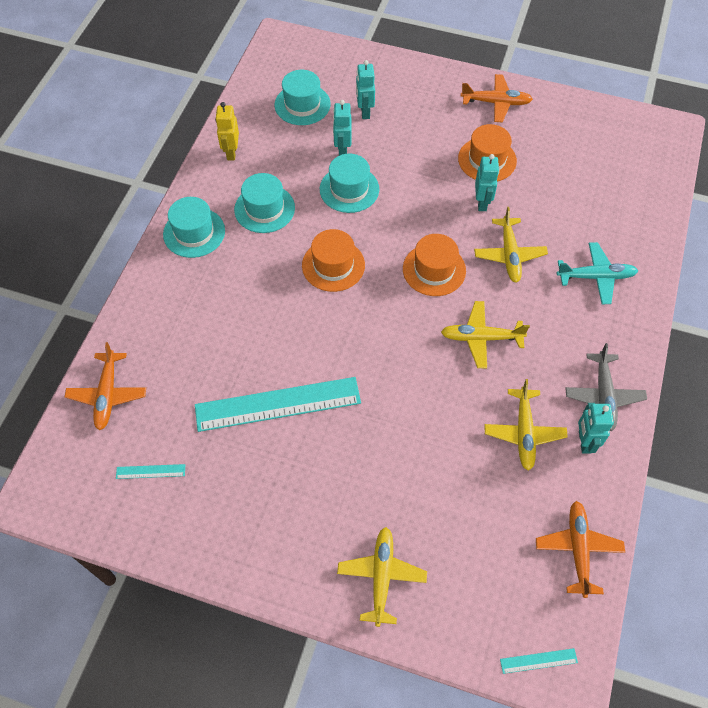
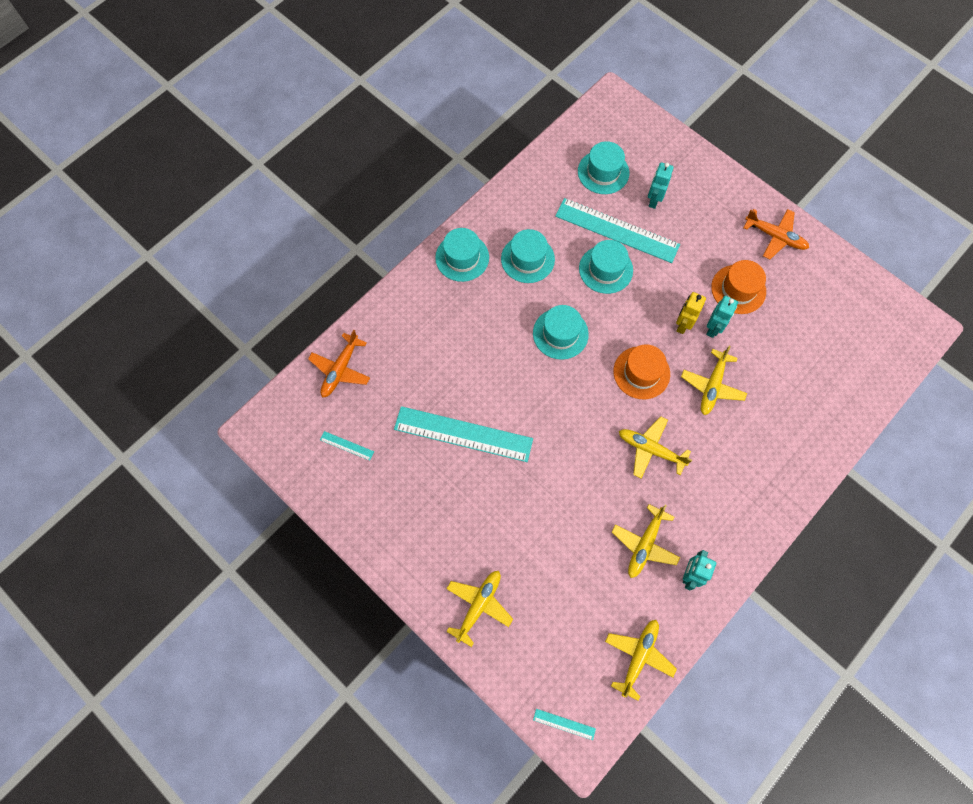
camera: 25 degrees right, 10 degrees up
(231, 152) = (523, 195): yellow robot -> yellow robot (682, 324)
(333, 265) = (560, 333): orange hat -> turquoise hat
(342, 150) = (617, 230): turquoise robot -> turquoise ruler
(578, 549) = (638, 656): orange plane -> yellow plane
(596, 277) = (776, 438): turquoise plane -> none
(603, 395) = (726, 543): grey plane -> none

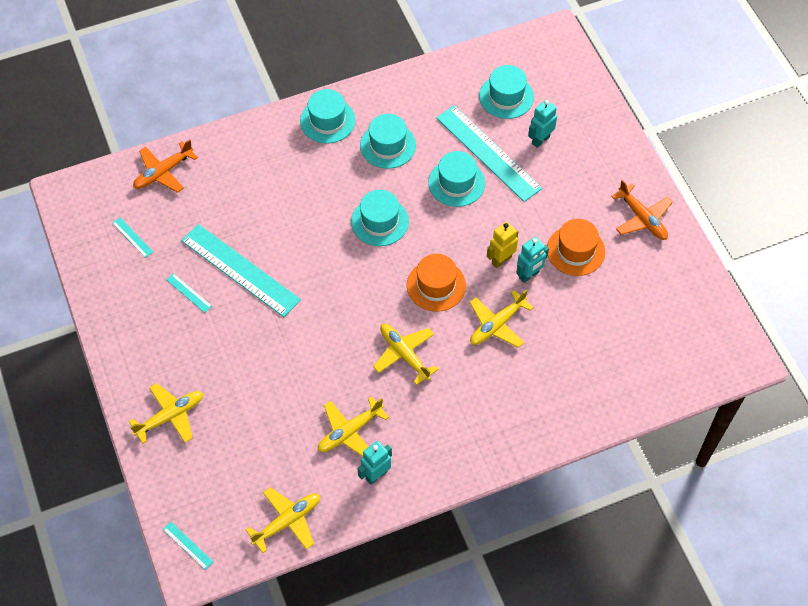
camera: 25 degrees right, 10 degrees down
(429, 477) = (189, 293): none -> turquoise ruler

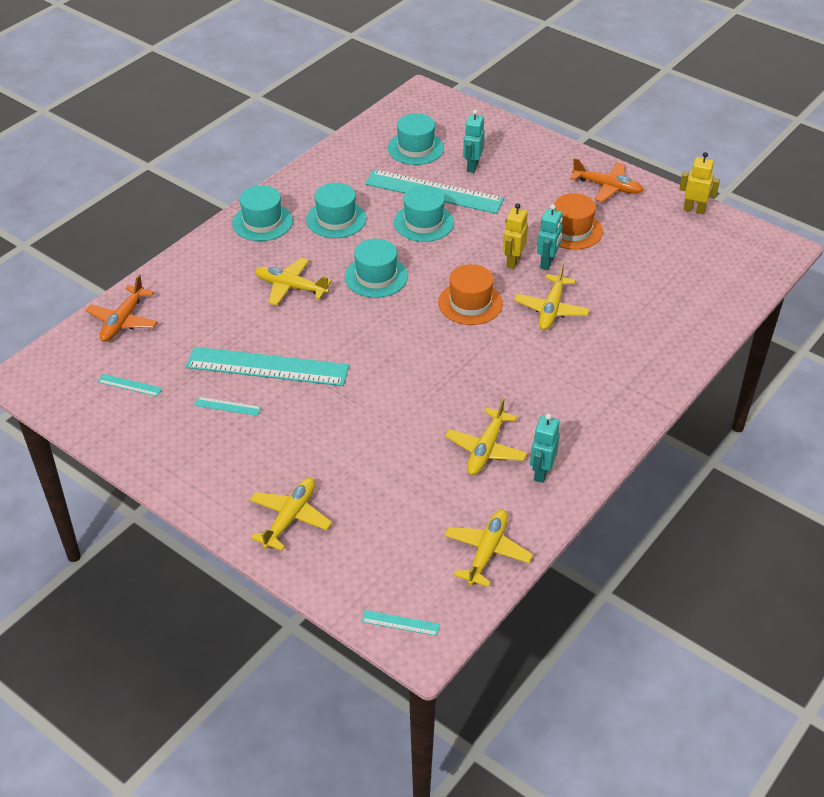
camera: 30 degrees left, 15 degrees down
(404, 354) = (486, 366): yellow plane -> yellow plane (291, 287)
(701, 279) = (694, 209): none -> yellow robot

